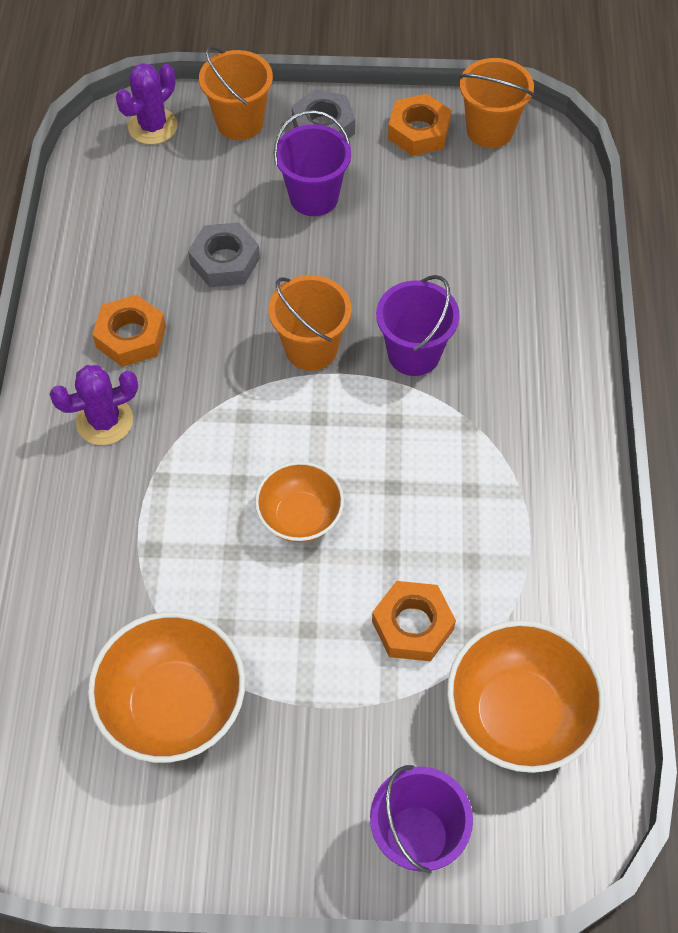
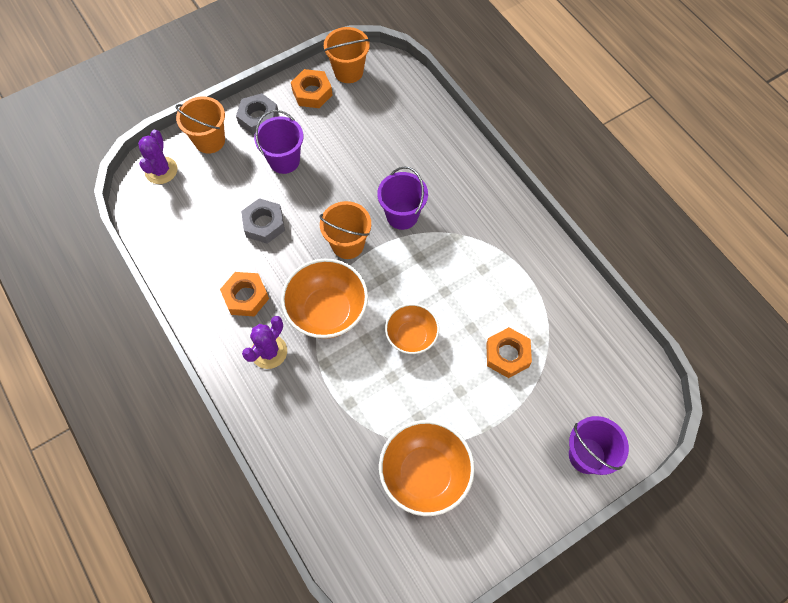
camera: 35 degrees left, 5 degrees up
(517, 714) = (587, 365): orange bowl -> orange bowl (327, 311)

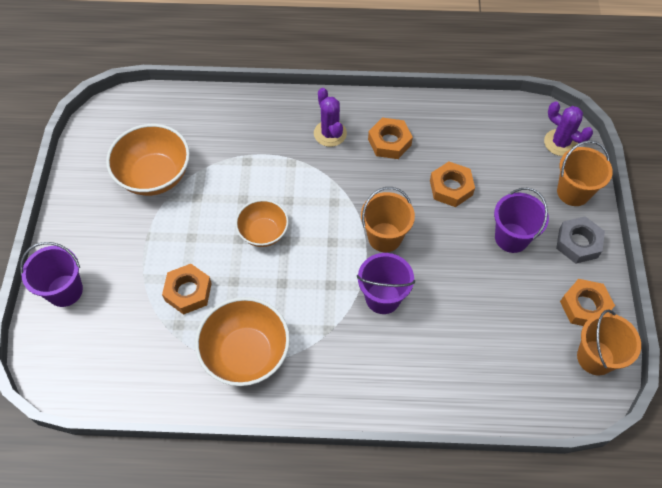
camera: 125 degrees right, 5 degrees down
(264, 224) = (451, 188): grey nut -> orange nut
(327, 311) = (333, 188): orange bowl -> orange bowl (246, 354)

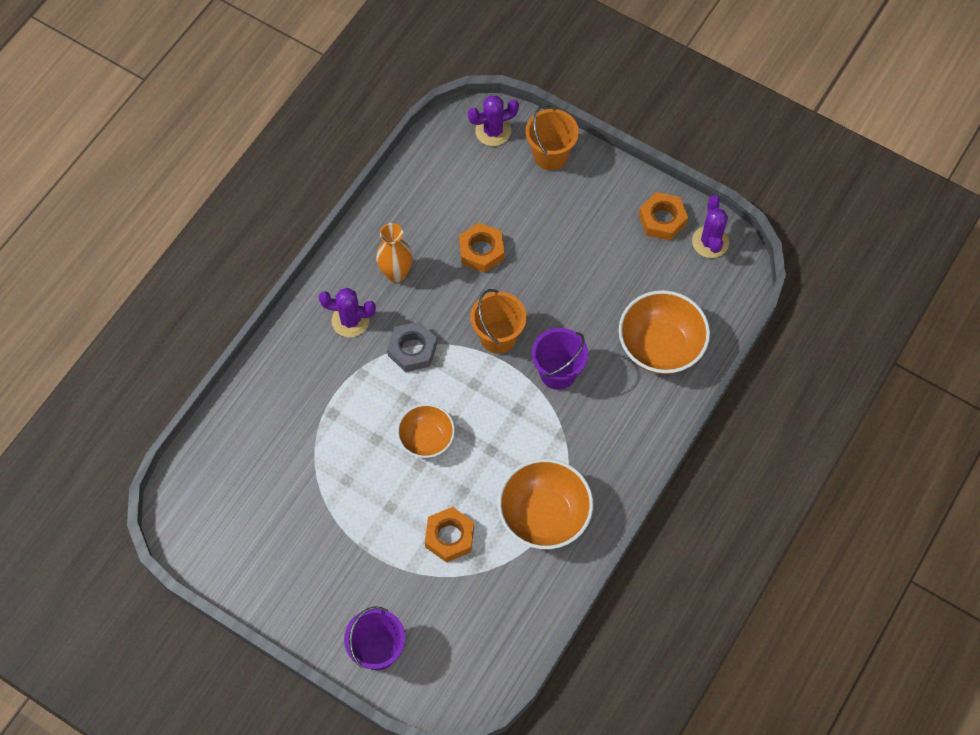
camera: 60 degrees left, 5 degrees up
(155, 176) = (294, 509): orange bowl -> orange bowl (660, 347)
(389, 142) = (396, 273): orange nut -> orange vase
(511, 238) = (564, 233): purple bucket -> none
(578, 243) = (602, 185): grey nut -> grey nut (412, 350)
(595, 357) = (710, 242): orange bucket -> purple cactus

